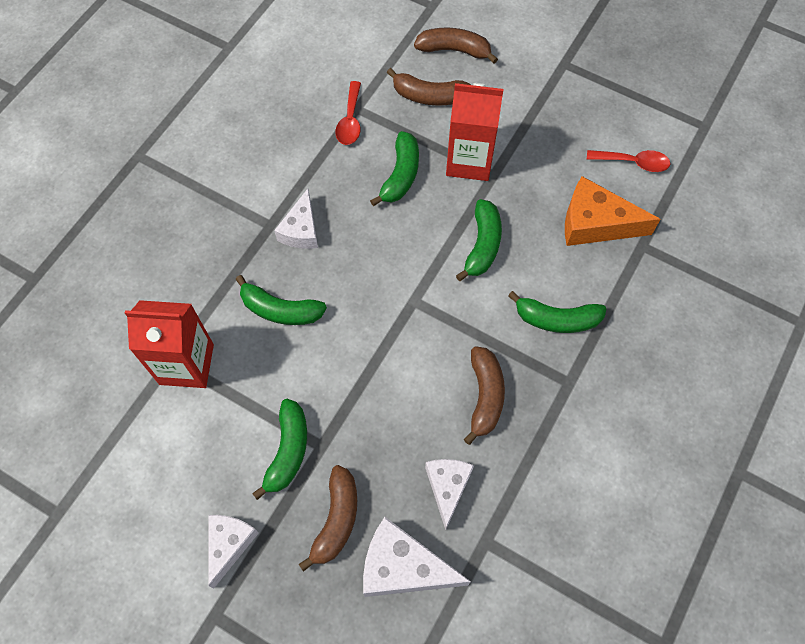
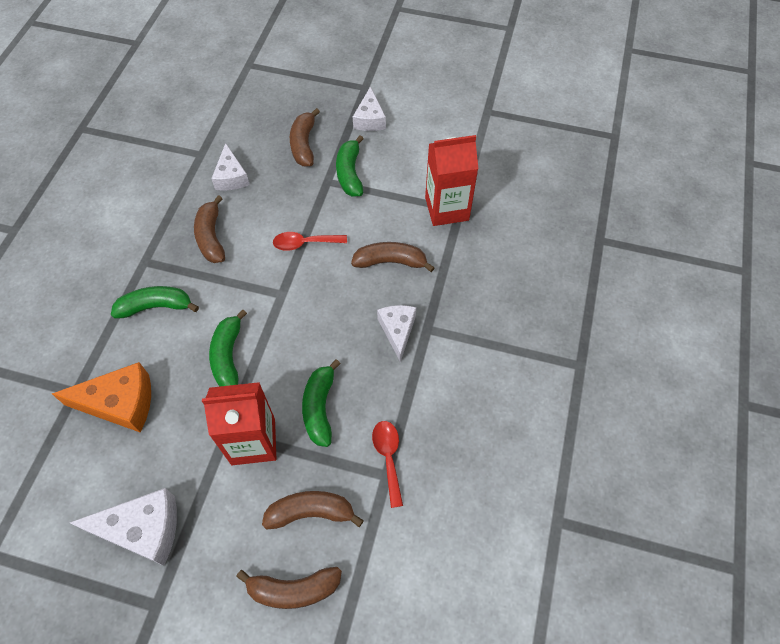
camera: 165 degrees right, 5 degrees down
(280, 310) = (390, 262): green banana -> brown banana
(403, 567) = (253, 131): white cheese -> white cheese (143, 530)
(633, 162) = (77, 483): red spoon -> red spoon (304, 243)

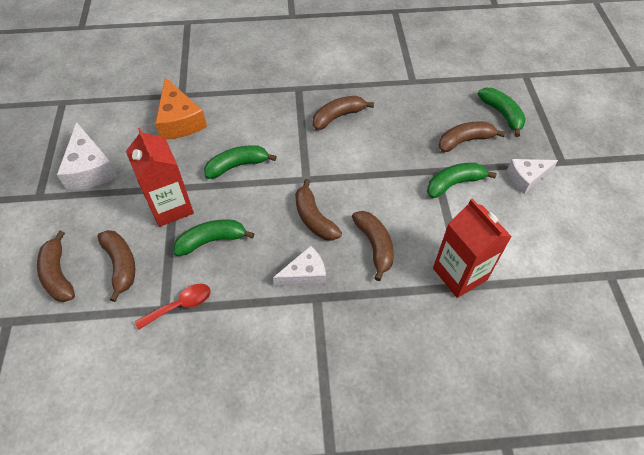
camera: 70 degrees right, 5 degrees down
(156, 307) = (263, 109): green banana -> green banana (501, 114)
(231, 177) = (402, 107): white cheese -> none
(304, 243) = (362, 177): red spoon -> none
(335, 302) = (314, 218): none -> brown banana

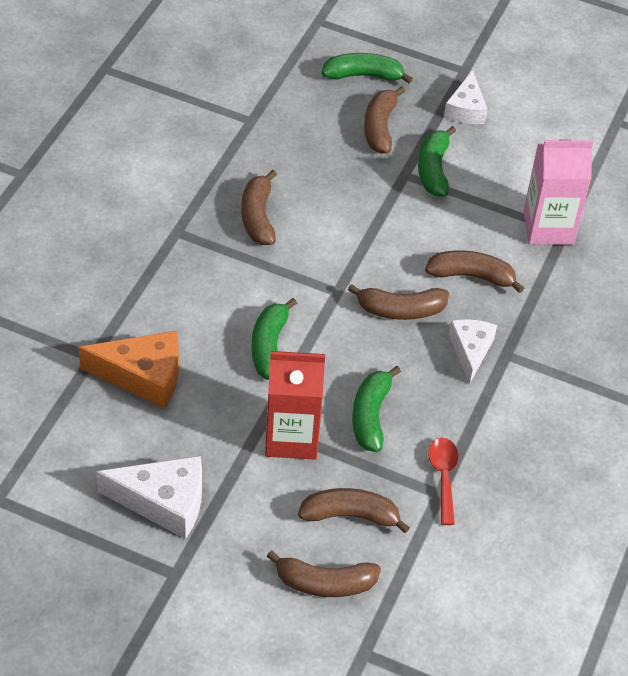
camera: 65 degrees left, 5 degrees down
(459, 274) = (548, 227): red carton -> pink carton

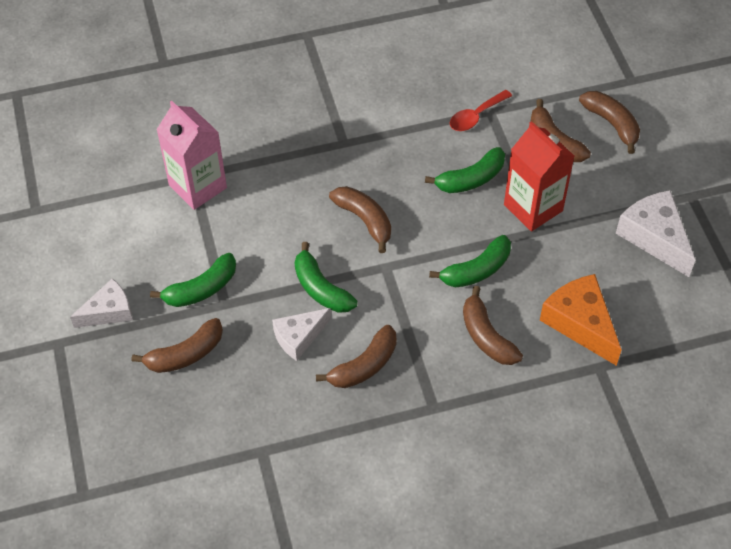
camera: 125 degrees left, 5 degrees up
(363, 75) = (129, 408): green banana -> green banana (321, 288)
(470, 351) = (360, 162): white cheese -> white cheese (299, 337)
(471, 276) = (291, 201): brown banana -> brown banana (486, 336)

